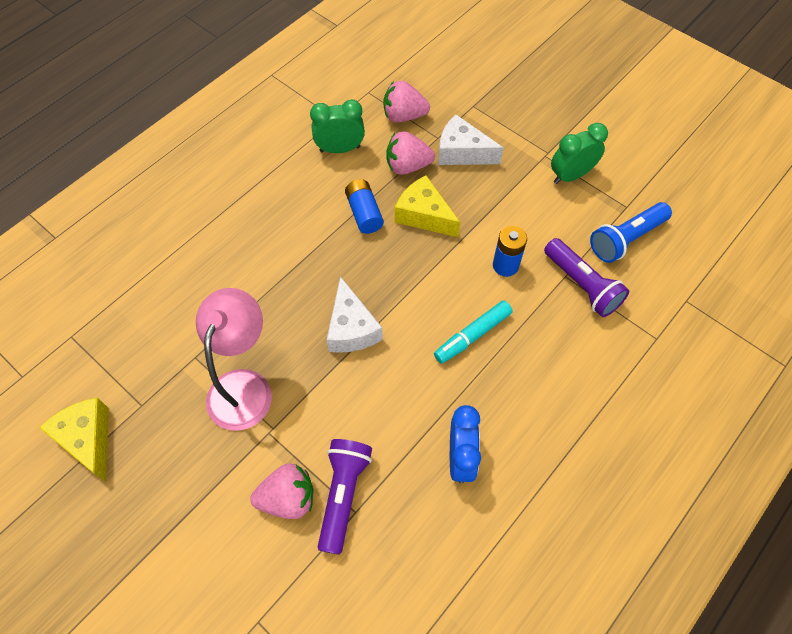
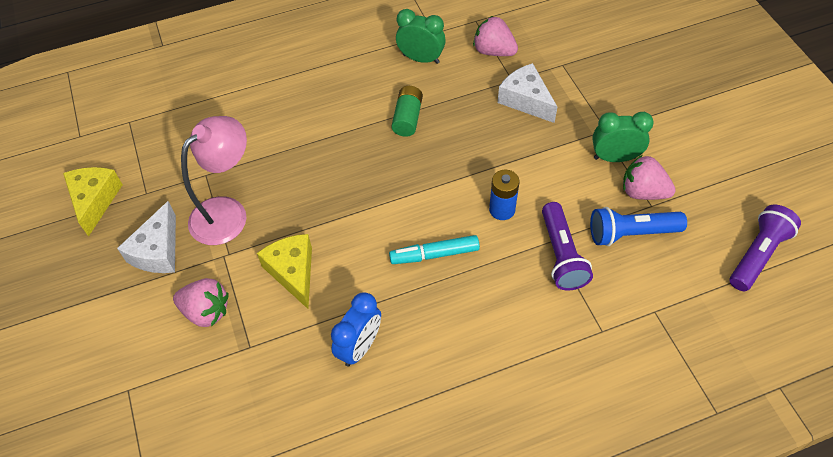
camera: 30 degrees right, 5 degrees down
(343, 494) = (249, 329): purple flashlight -> purple flashlight (757, 254)
(351, 328) = (338, 205): white cheese -> white cheese (158, 251)
(364, 213) = (407, 118): blue battery -> green battery
(407, 166) = (469, 94): pink strawberry -> pink strawberry (643, 192)
(424, 215) = (457, 139): yellow cheese -> yellow cheese (293, 272)

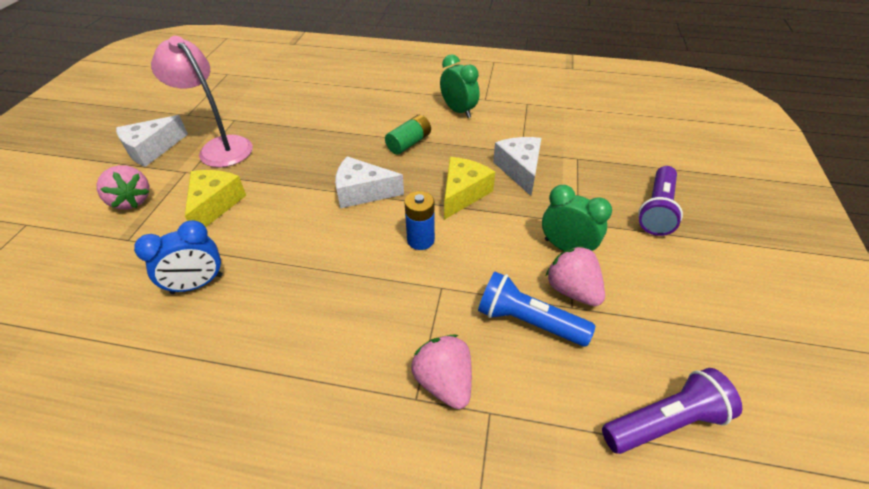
camera: 30 degrees right, 10 degrees down
(95, 201) = (155, 106): yellow cheese -> yellow cheese (463, 194)
(227, 212) = (220, 147): pink lamp -> pink lamp turned 120 degrees counterclockwise
(414, 190) = (362, 192): none -> white cheese
(434, 254) = (329, 246): turquoise marker -> none
(493, 51) = (523, 127): pink strawberry -> pink strawberry (444, 382)
(561, 255) = (439, 304): purple flashlight -> purple flashlight (657, 210)

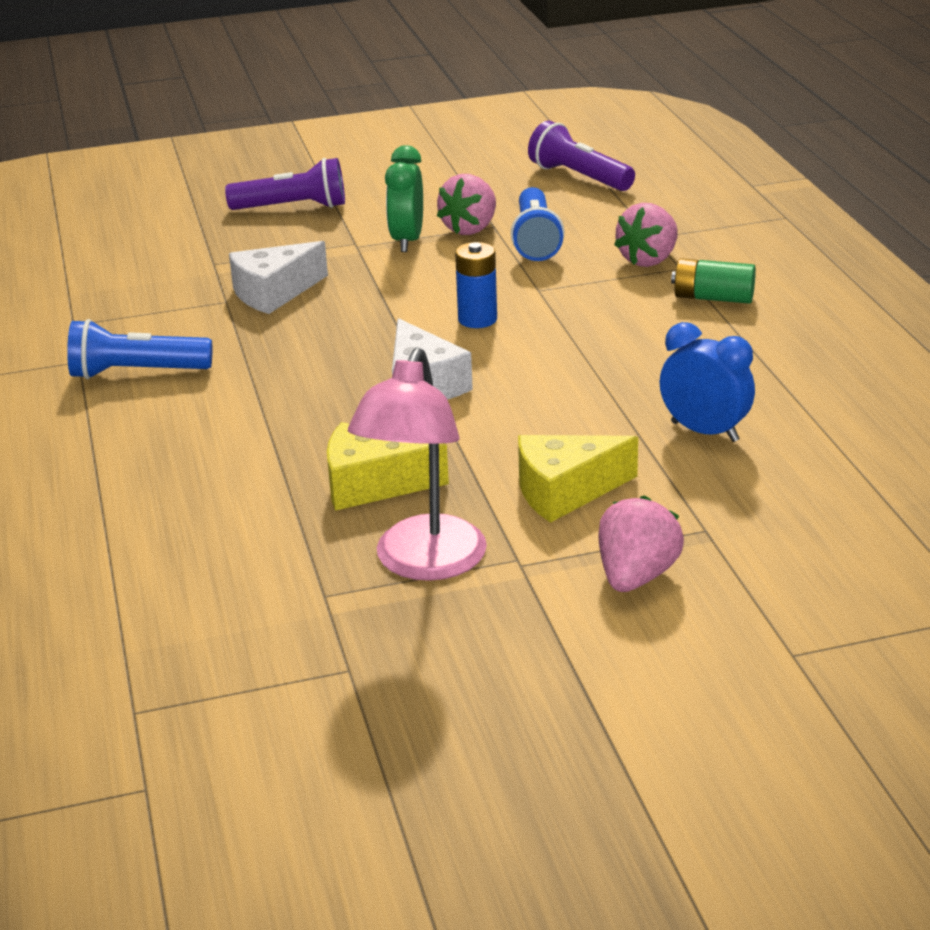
camera: 115 degrees left, 15 degrees down
(152, 149) = (498, 641): white cheese -> none
(409, 143) = (268, 387): green battery -> green battery (713, 298)
(458, 111) = (136, 373): green clock -> blue flashlight
(463, 194) = (361, 316): yellow cheese -> yellow cheese (372, 485)

